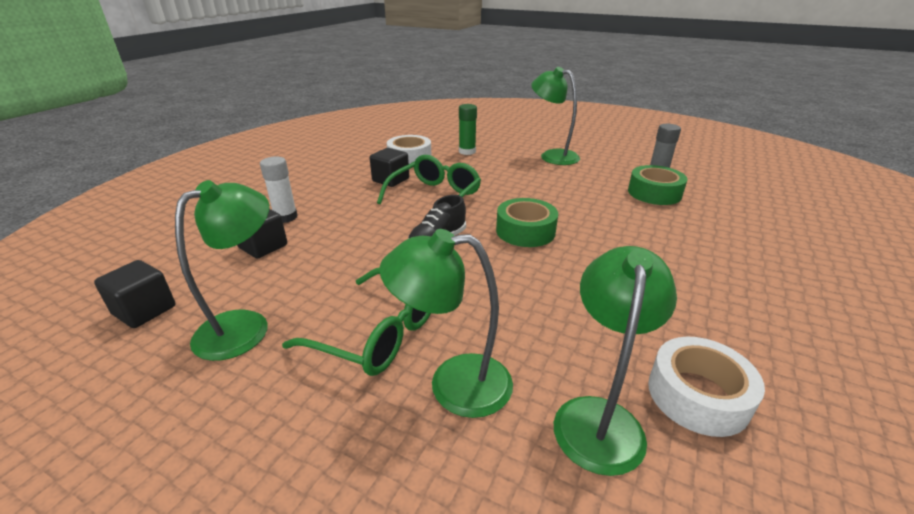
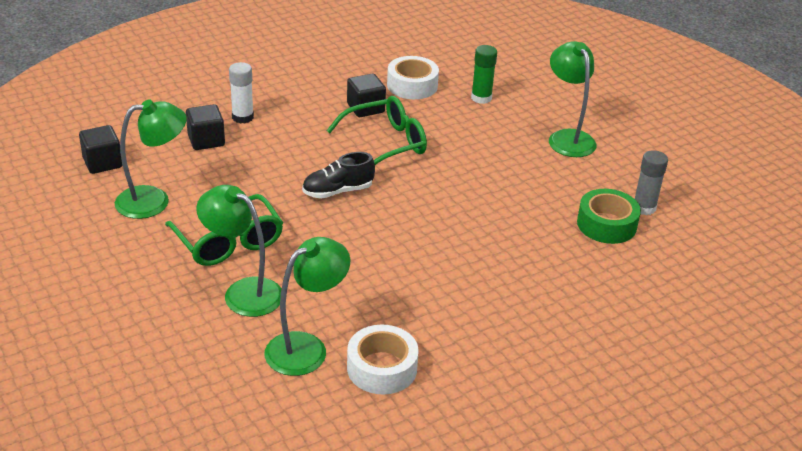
camera: 30 degrees right, 5 degrees up
(525, 231) = (423, 211): green tape -> none

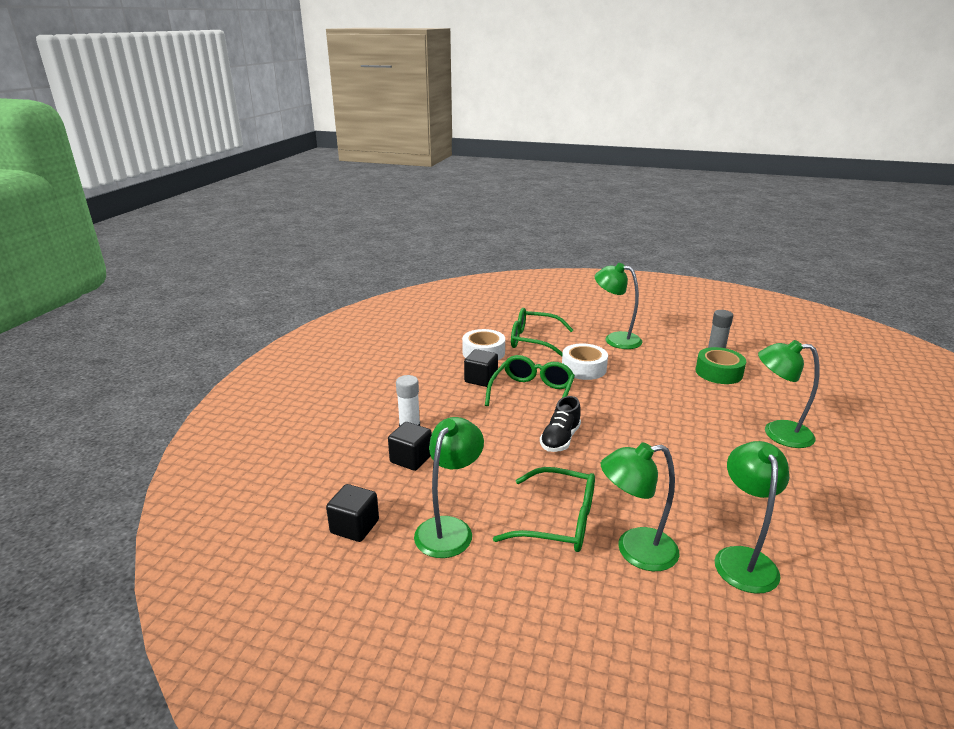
camera: 40 degrees left, 10 degrees down
(382, 368) = (801, 536): white tape -> white tape (583, 368)
(481, 98) = (534, 341): green glue stick -> green glasses
(540, 301) = (777, 433): none -> green lamp

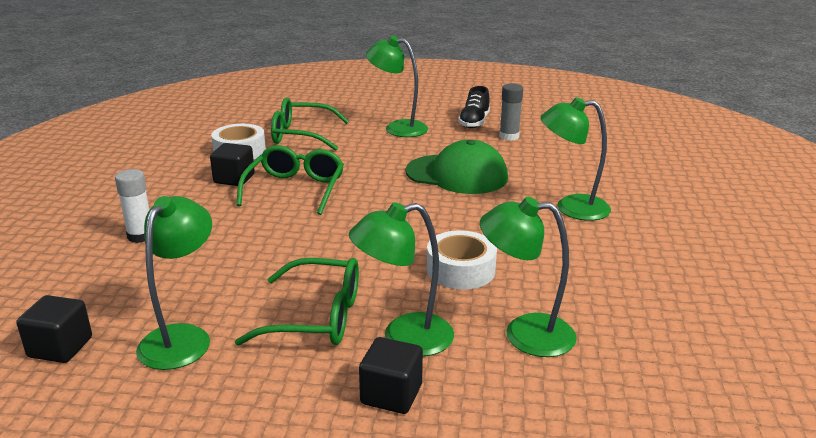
camera: 10 degrees left, 0 degrees up
(411, 459) = (140, 268): black cube -> black cube (391, 394)
(560, 439) = (325, 233): black shoe -> black shoe (474, 122)
(583, 368) = (358, 159): white tape -> white tape (460, 270)
(671, 390) = (457, 174): none -> green cap
(718, 372) = (511, 154): green tape -> none
(742, 559) = (524, 334): green lamp -> green lamp turned 75 degrees counterclockwise

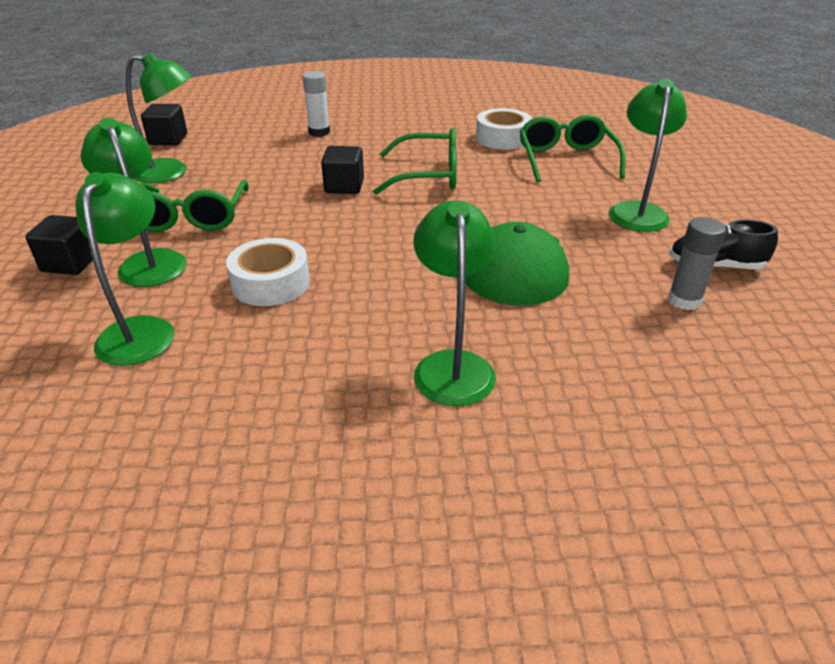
camera: 80 degrees right, 10 degrees up
(234, 179) = (438, 146): black cube -> black cube (344, 186)

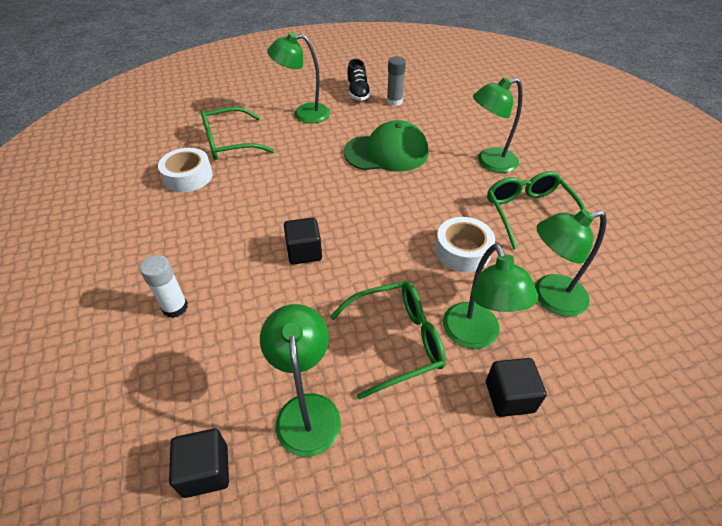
camera: 105 degrees left, 10 degrees up
(150, 261) = (475, 336): green lamp -> green lamp turned 60 degrees counterclockwise
(427, 175) = (272, 207): green glasses -> green glasses (529, 213)

